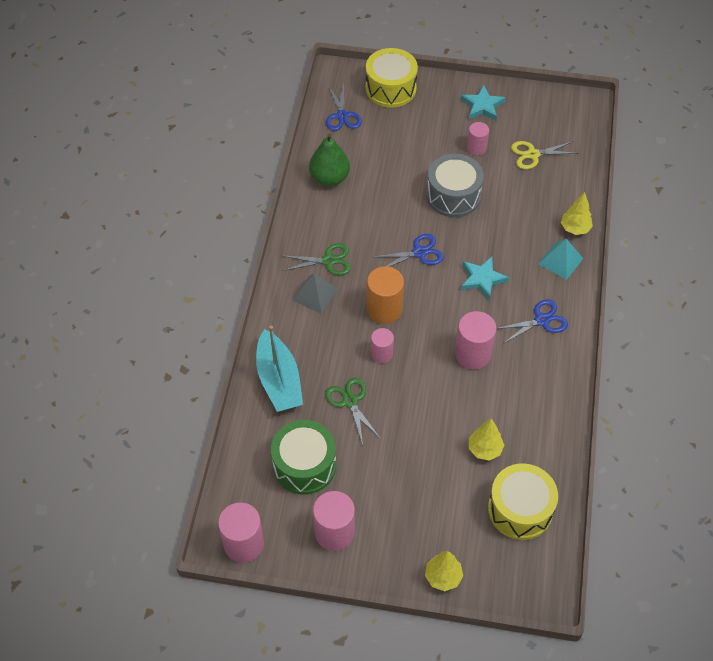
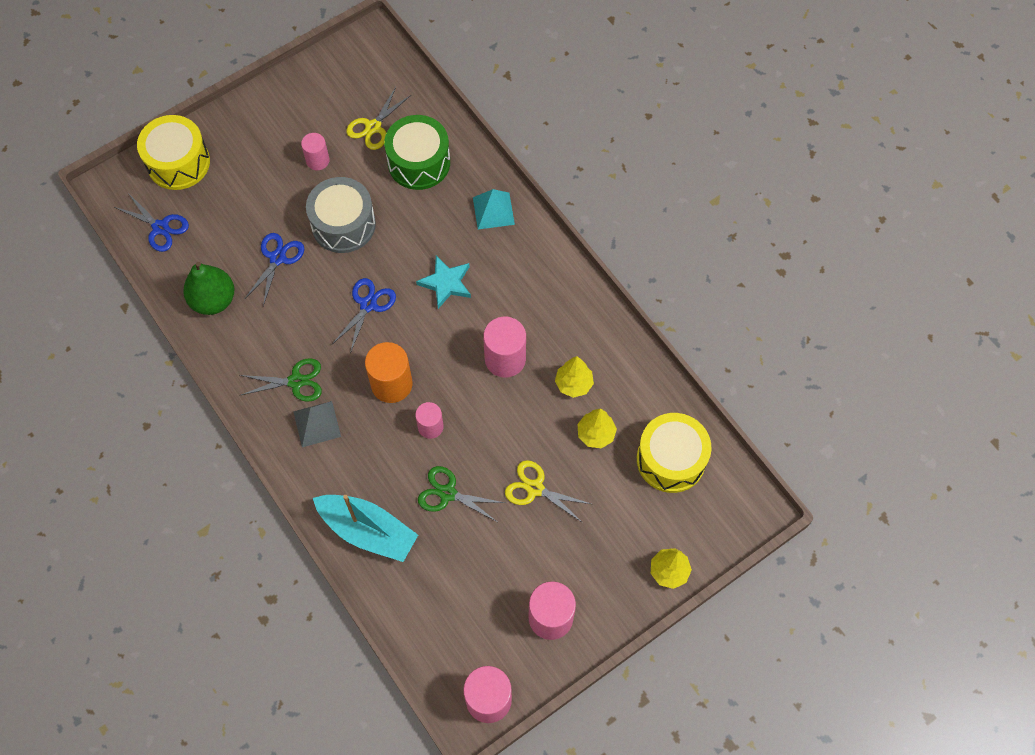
camera: 45 degrees left, 10 degrees up
(304, 465) = (468, 585): green drum -> green drum (419, 162)
(328, 261) = (296, 381): green scissors -> green scissors turned 45 degrees clockwise
(408, 447) = (535, 488): none -> yellow scissors
(482, 106) = (282, 113): turquoise star -> none
(541, 320) = (530, 279): blue scissors -> blue scissors (277, 258)
(575, 228) = (476, 170): yellow tree -> yellow tree (573, 384)

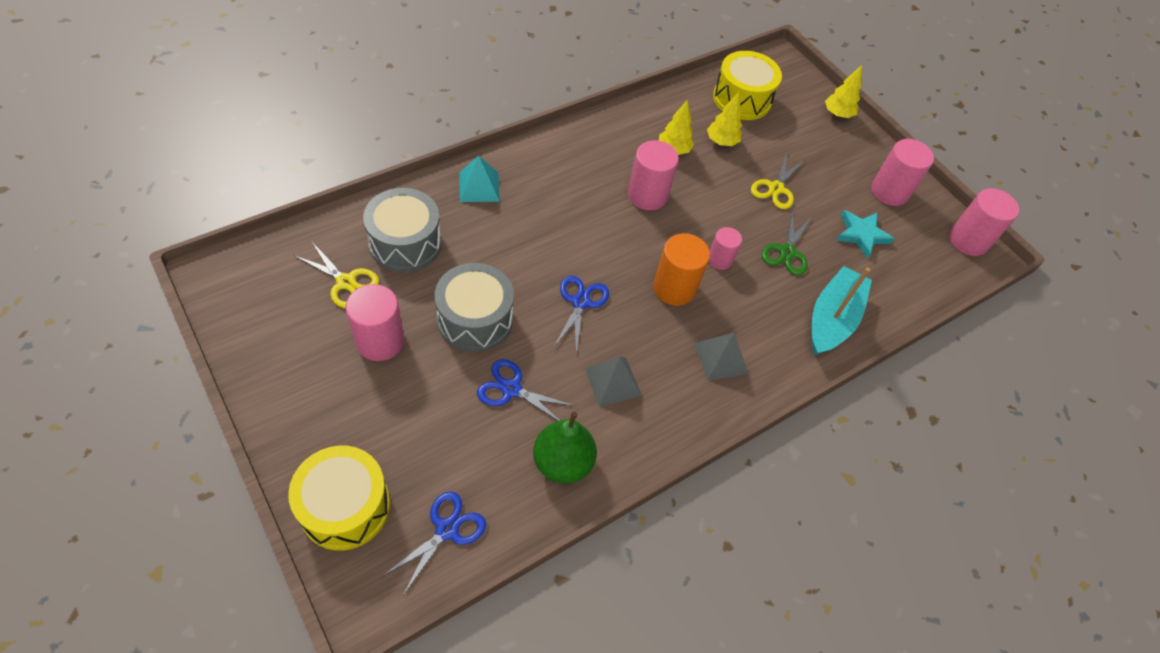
camera: 95 degrees left, 10 degrees down
(288, 334) = (613, 381): none -> grey pyramid
(296, 381) = (671, 376): green scissors -> none
(317, 160) = (380, 341): pink cylinder -> pink cylinder, size x1.64
(368, 305) = (580, 302): blue scissors -> blue scissors turned 75 degrees clockwise
(419, 162) = (405, 243): green drum -> grey drum
(446, 283) = (560, 233): turquoise star -> turquoise star (861, 235)

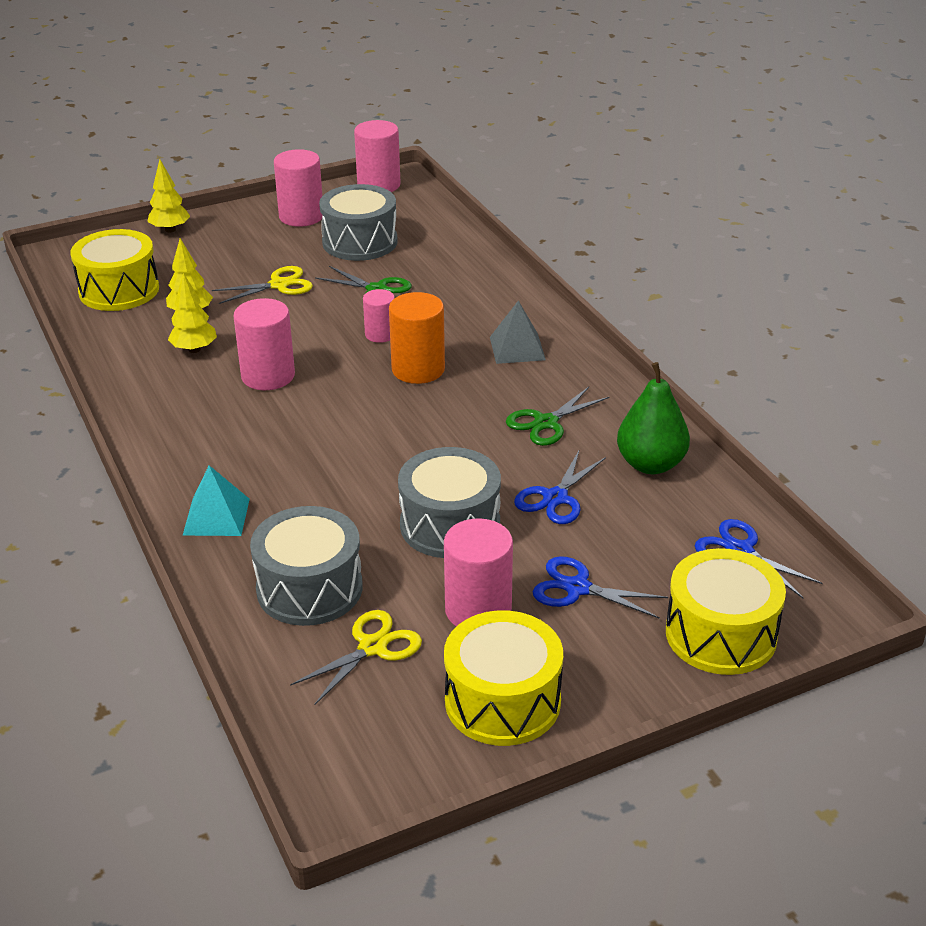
camera: 75 degrees left, 20 degrees down
(287, 358) = (502, 701): none -> yellow drum
(580, 302) = (431, 439): blue scissors -> blue scissors (577, 588)
(613, 381) = (546, 423): grey pyramid -> green scissors
(776, 188) = (279, 285): yellow scissors -> yellow scissors turned 60 degrees counterclockwise
(832, 319) = (471, 275): turquoise boat -> none
(861, 235) = (360, 242): turquoise star -> grey drum

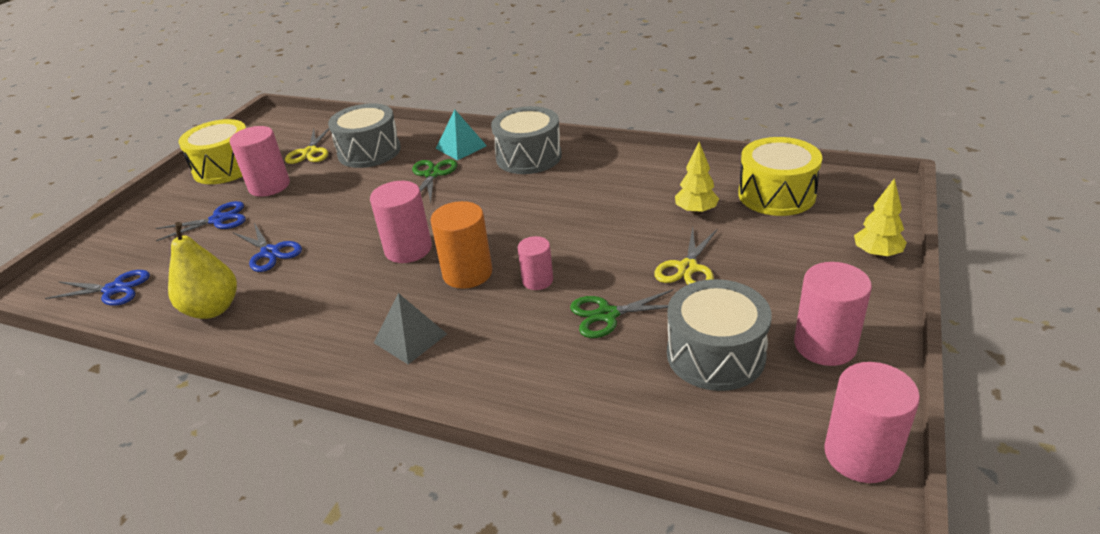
camera: 140 degrees right, 0 degrees up
(194, 349) = (639, 195): yellow tree -> none
(268, 376) = (561, 210): pink cylinder -> pink cylinder (408, 249)
(450, 525) = (325, 207): grey drum -> grey drum (528, 157)
(546, 423) = (321, 293): green scissors -> green scissors (432, 174)
(555, 498) = (270, 252): blue scissors -> blue scissors turned 150 degrees clockwise
(651, 464) = (213, 309): green pear -> yellow pear
(721, 634) = (114, 243): yellow drum -> none

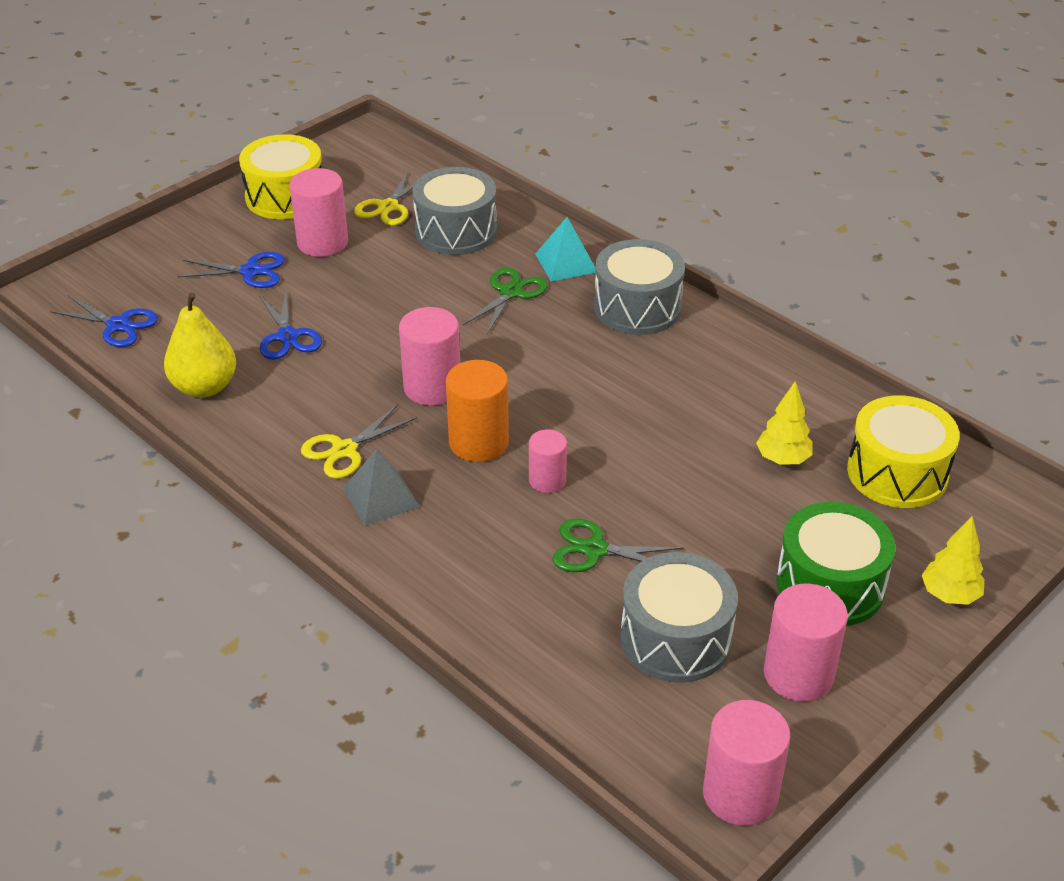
camera: 20 degrees right, 5 degrees up
(687, 268) = (720, 528): yellow scissors -> yellow scissors (344, 450)
(794, 277) = (830, 585): none -> green drum

